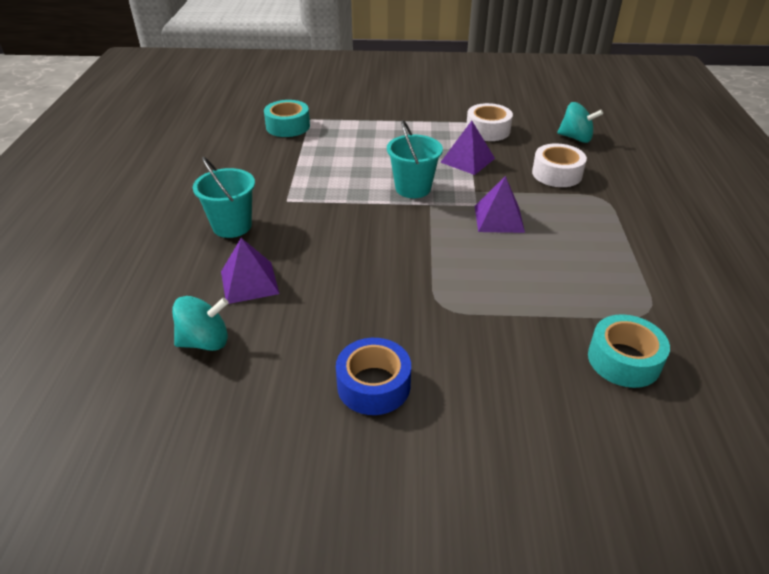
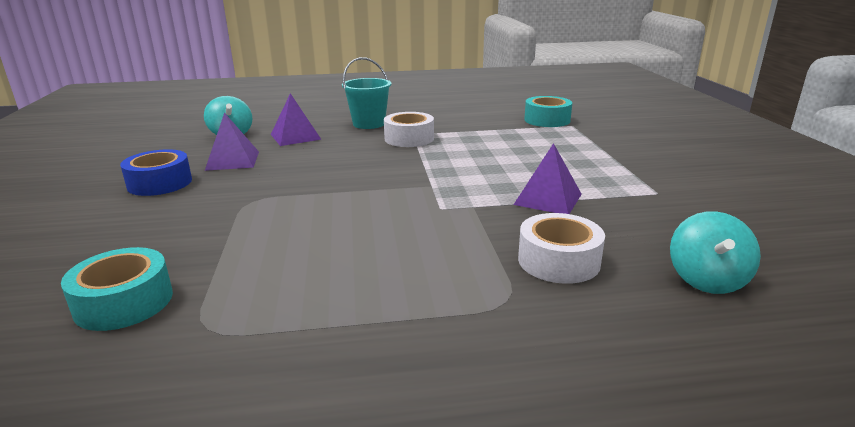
camera: 80 degrees right, 15 degrees down
(413, 188) = (460, 176): turquoise bucket -> none
(488, 130) = (648, 208): white tape -> white tape (409, 138)
(499, 218) = (415, 222): purple pyramid -> purple pyramid (233, 160)

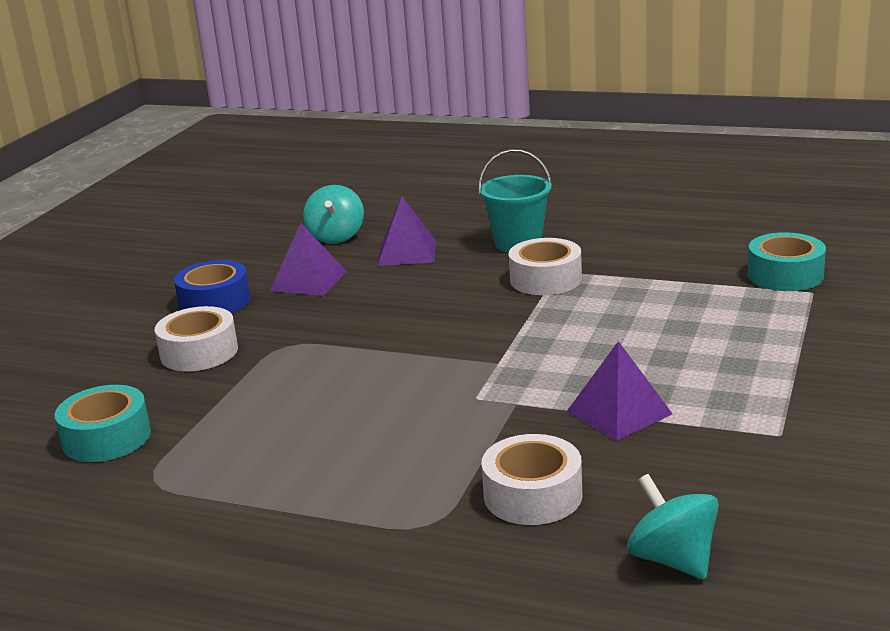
camera: 30 degrees right, 0 degrees up
(173, 218) = (199, 352): none -> white tape
(707, 280) = (673, 560): turquoise spinning top -> turquoise spinning top turned 105 degrees clockwise

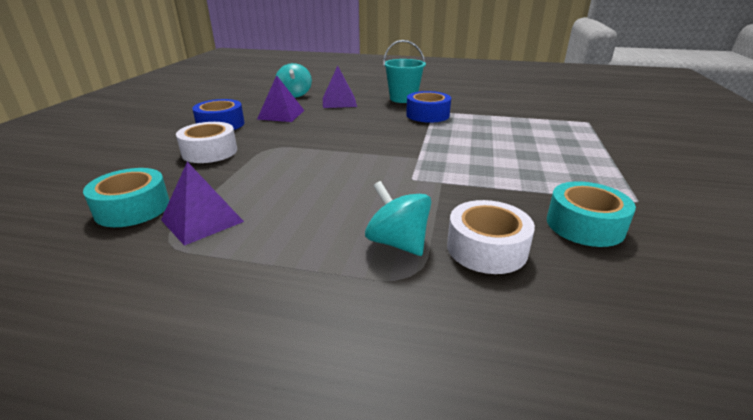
camera: 10 degrees left, 5 degrees up
(545, 279) = (427, 115): white tape -> blue tape
(619, 412) = (517, 187): purple pyramid -> purple pyramid (202, 220)
(673, 560) = (636, 304): turquoise spinning top -> turquoise spinning top (397, 243)
(785, 275) = (566, 114): turquoise tape -> turquoise tape (584, 225)

